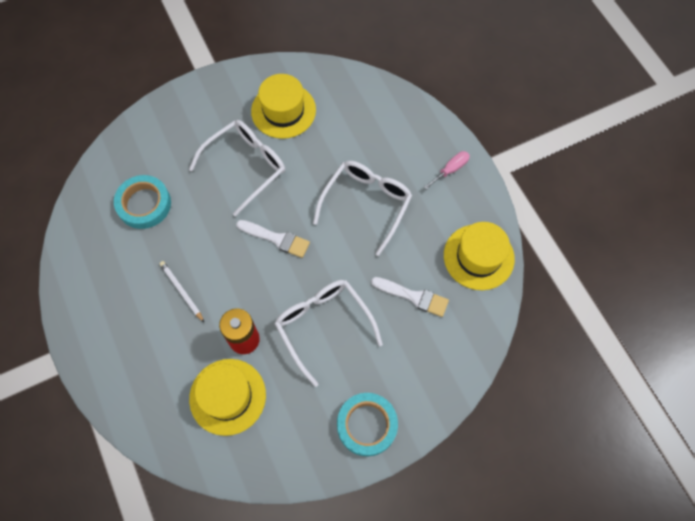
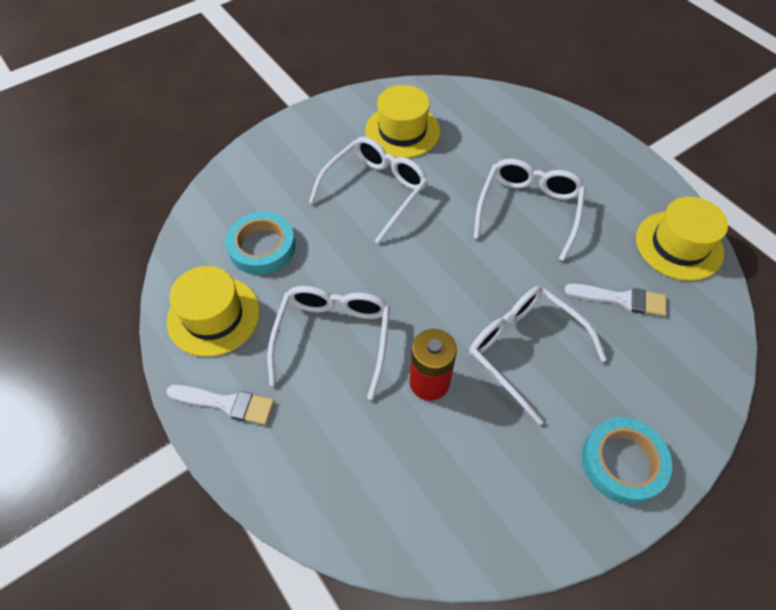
camera: 10 degrees left, 10 degrees down
(182, 291) = (333, 337): white pencil -> white glasses
(227, 396) = (428, 458): yellow hat -> yellow hat (213, 316)
(276, 239) = (435, 261): white brush -> white brush (226, 403)
(450, 169) = (610, 163): pink screwdriver -> none

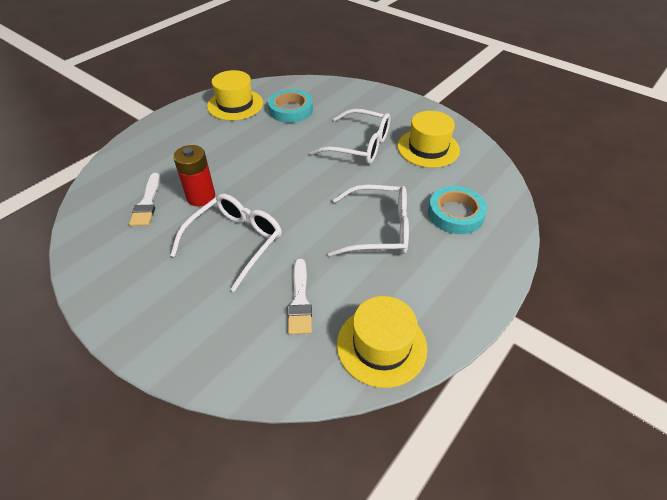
camera: 75 degrees right, 10 degrees down
(226, 403) = (178, 121): white brush -> white brush (147, 203)
(333, 337) = (228, 150): white glasses -> none
(622, 462) = (141, 310): turquoise tape -> turquoise tape (455, 214)

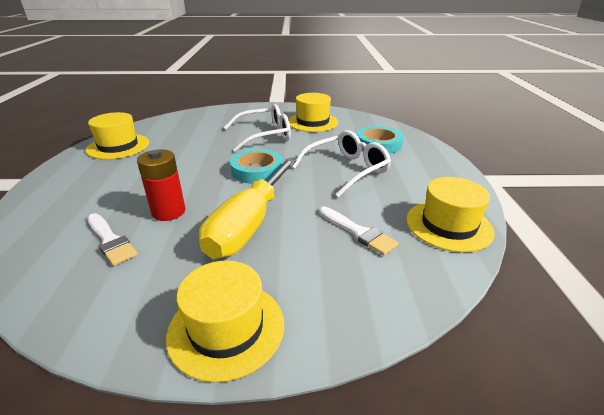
camera: 40 degrees left, 15 degrees down
(138, 314) = (226, 328): none -> yellow hat
(235, 242) = (249, 225): white glasses -> yellow screwdriver
(291, 110) = (178, 134): turquoise tape -> turquoise tape (257, 170)

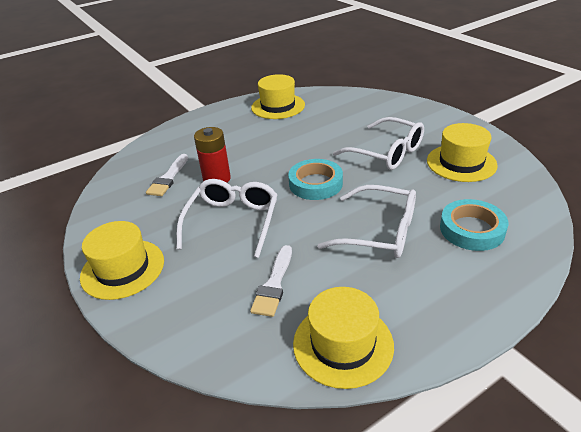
camera: 60 degrees right, 5 degrees up
(249, 225) = (232, 221): yellow screwdriver -> white glasses

